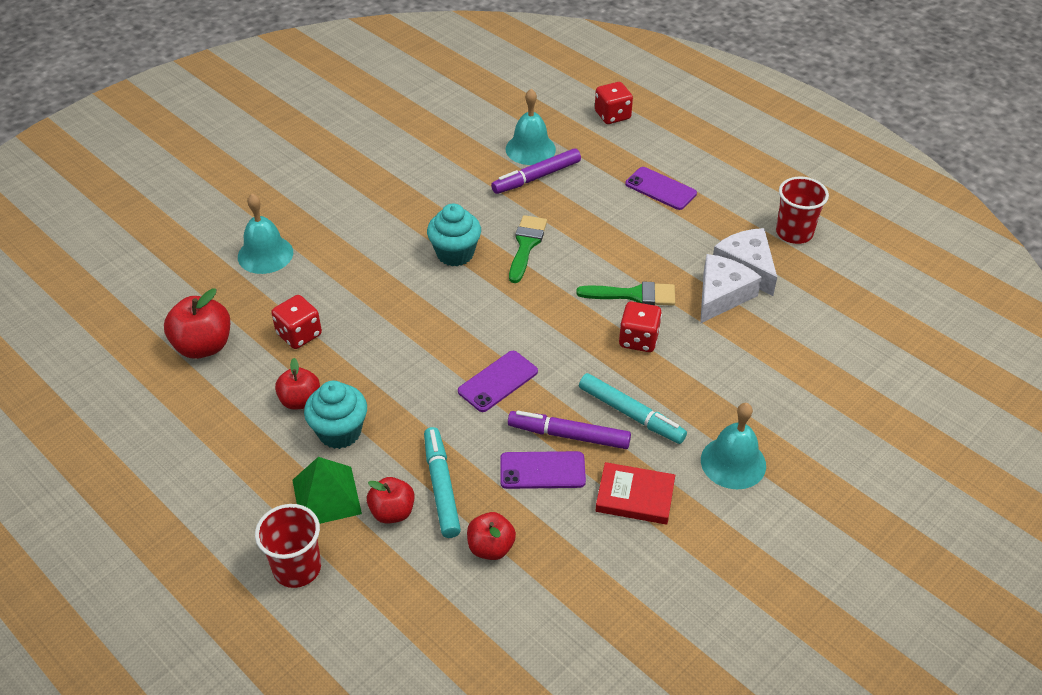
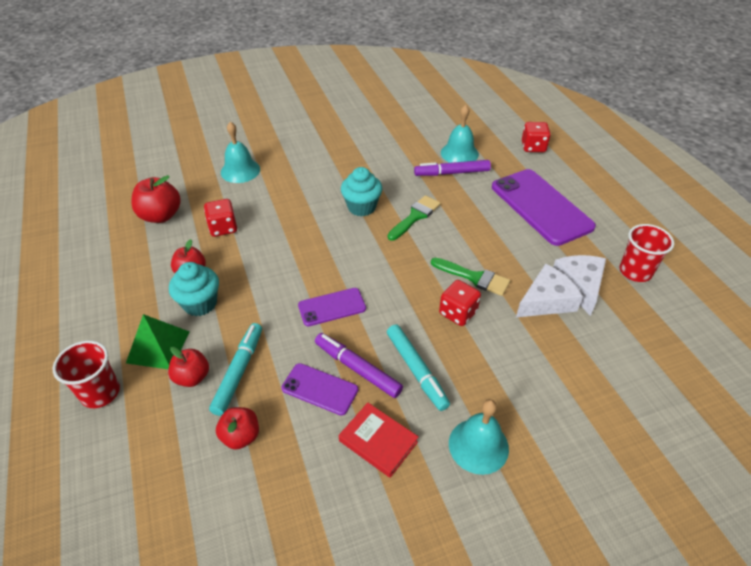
camera: 25 degrees right, 0 degrees up
(660, 189) = (541, 206): purple phone -> purple phone, size x1.94

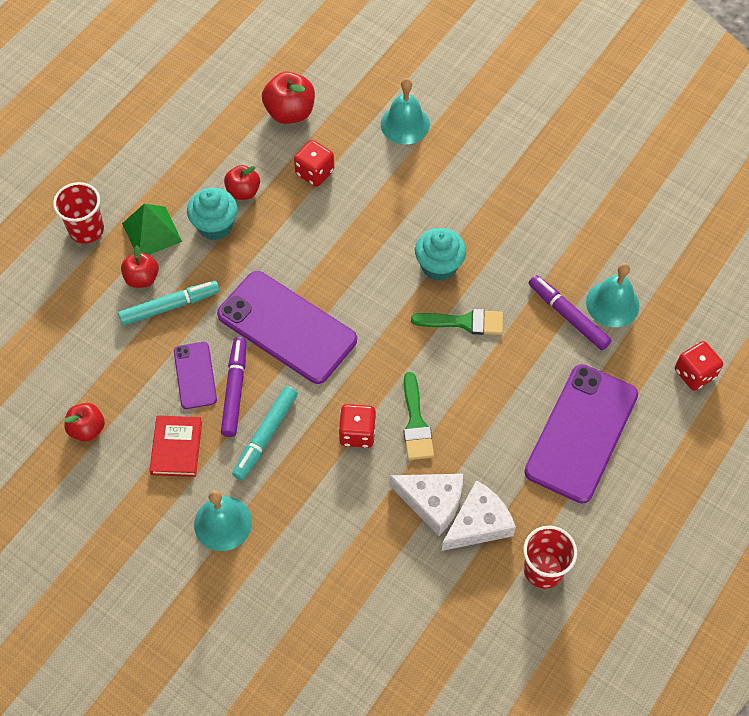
camera: 55 degrees right, 15 degrees up
(241, 436) = (116, 350): red apple -> red apple (87, 429)
(332, 307) = (287, 327): purple phone -> purple phone, size x1.94

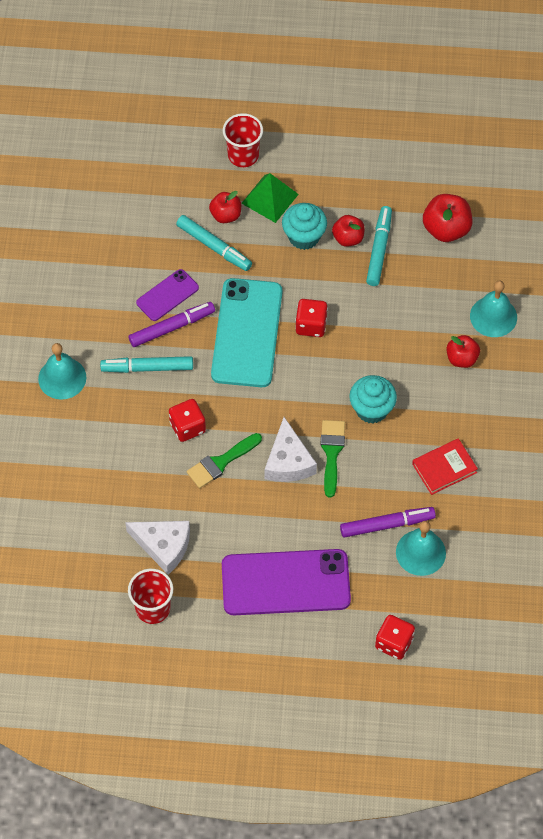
camera: 60 degrees right, 0 degrees up
(87, 429) = (82, 252): red apple -> red apple (461, 358)
(176, 448) = (102, 316): red book -> red book (444, 468)
(273, 174) = (379, 249): none -> turquoise marker
(287, 327) = (247, 333): purple phone -> turquoise phone
(315, 173) = (400, 277): red dice -> red dice (311, 325)
(432, 502) = (162, 506): white cheese -> white cheese (288, 461)
(464, 322) = (332, 453): green brush -> green brush turned 150 degrees counterclockwise
(568, 316) = (387, 524): purple marker -> purple marker turned 60 degrees clockwise

